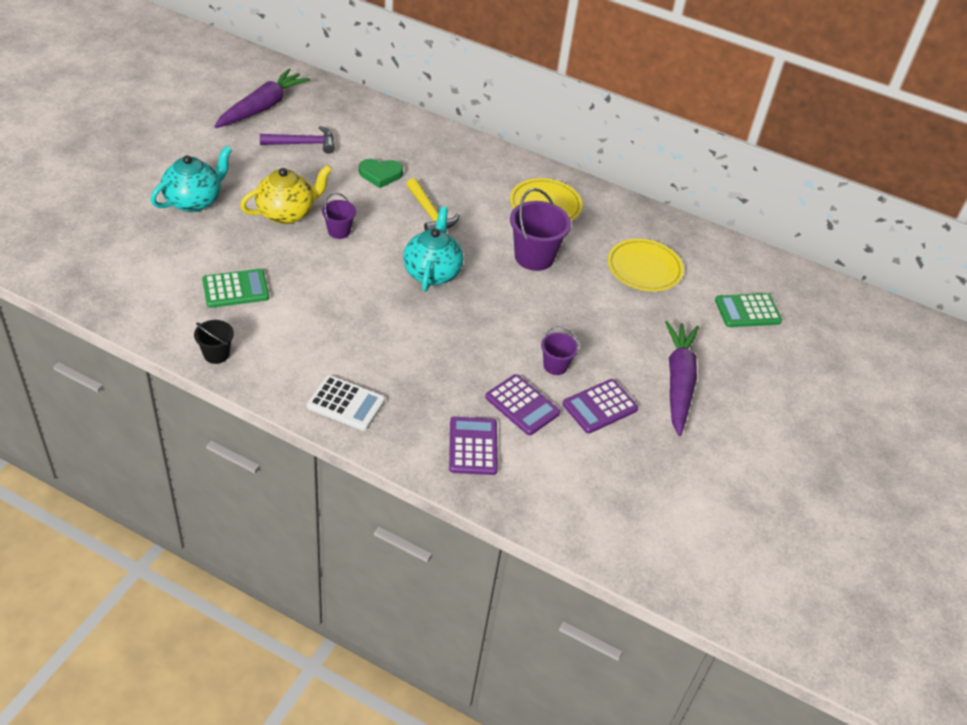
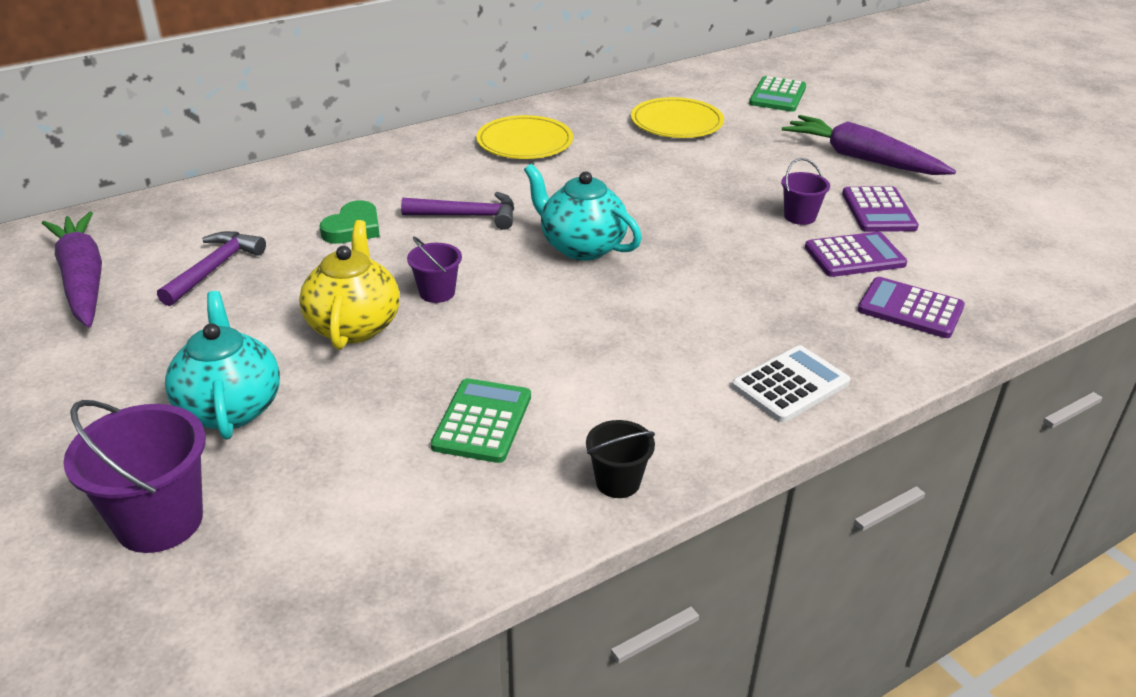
camera: 55 degrees left, 10 degrees down
(430, 213) = (468, 216): yellow hammer -> purple hammer
(534, 257) = (608, 175): purple bucket -> purple bucket (159, 521)

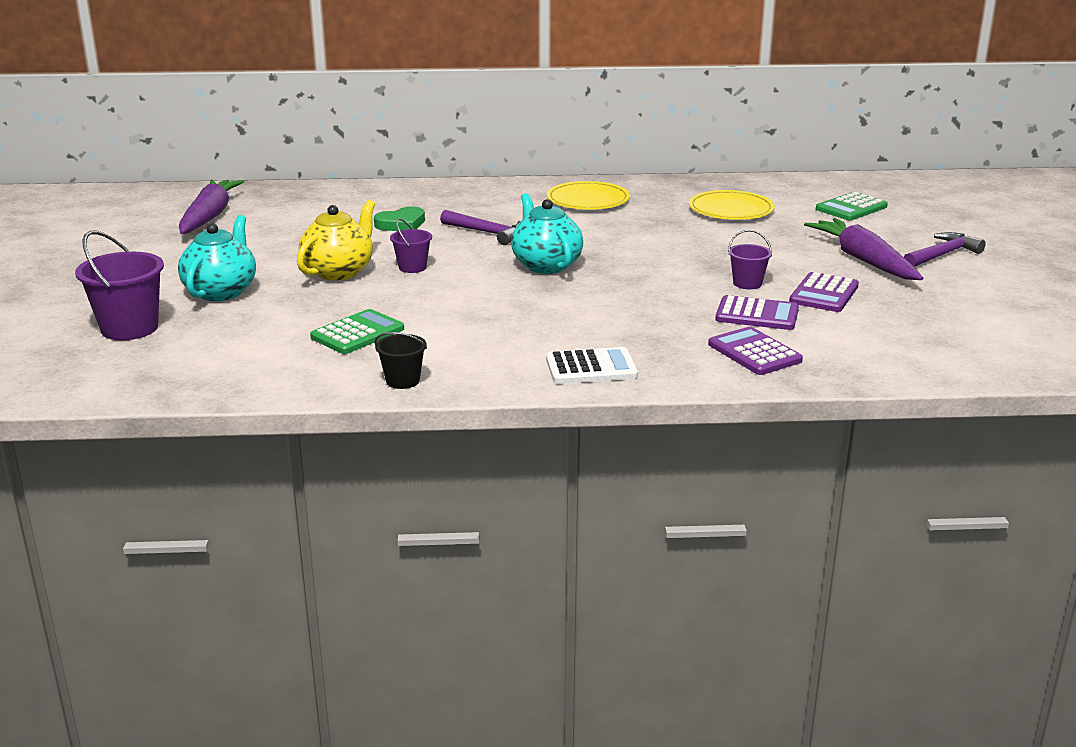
camera: 30 degrees right, 10 degrees down
(214, 268) = (290, 227): purple hammer -> purple hammer (942, 255)

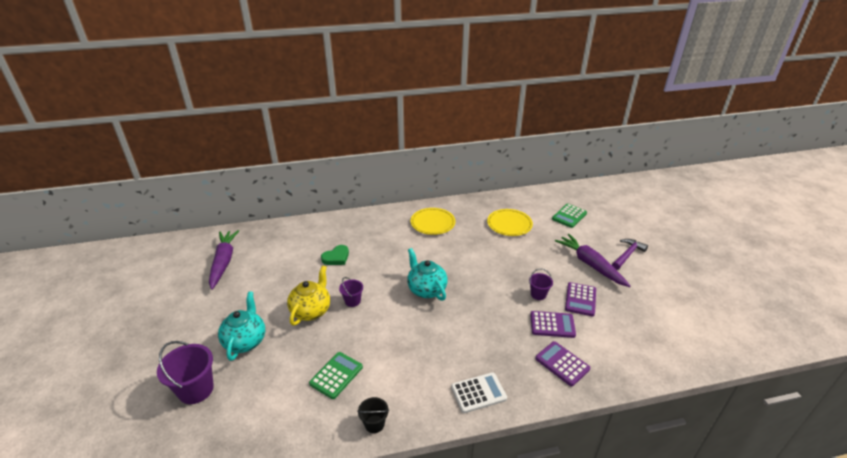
camera: 10 degrees left, 10 degrees up
(488, 233) = (386, 261): purple hammer -> none

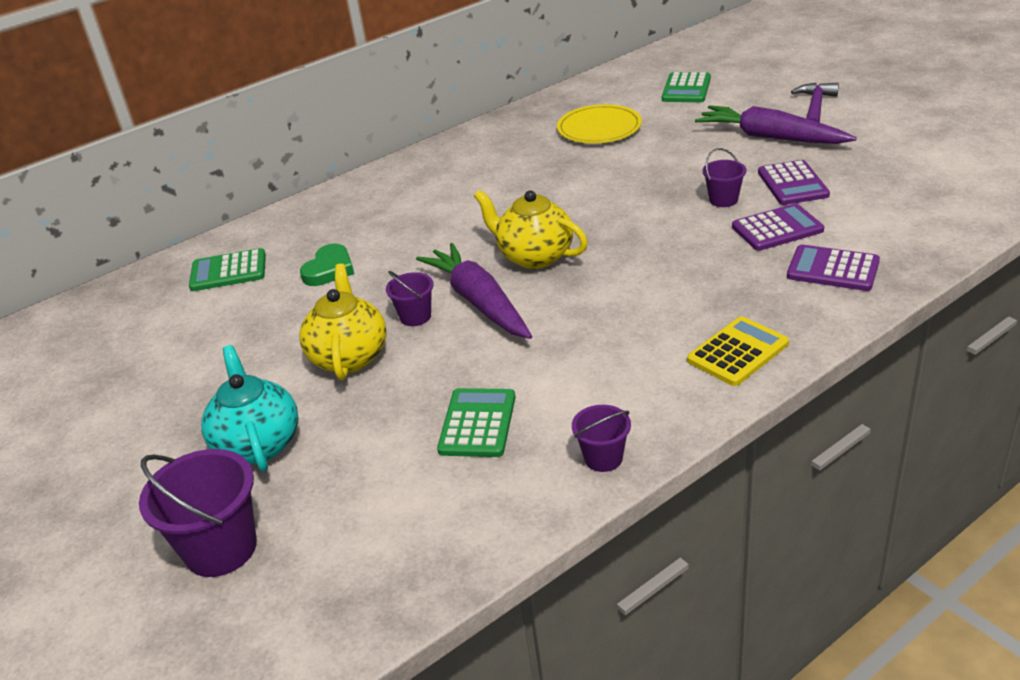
camera: 20 degrees left, 0 degrees up
(223, 262) = (102, 351): purple carrot -> purple carrot (479, 302)
(297, 240) = (228, 271): none -> green calculator
(374, 424) = (603, 458): black bucket -> purple bucket
(426, 289) = (534, 256): turquoise teapot -> yellow teapot
(432, 223) = (466, 167): yellow plate -> none
(478, 393) = (737, 352): white calculator -> yellow calculator

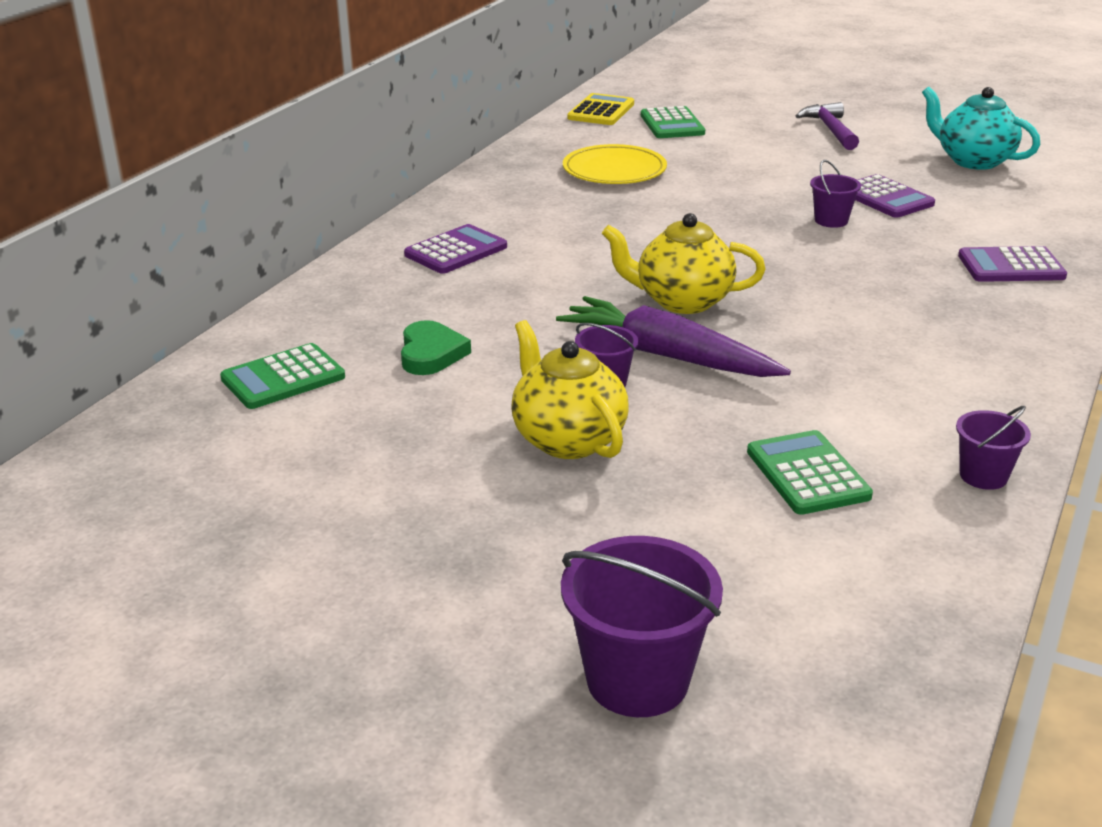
camera: 30 degrees left, 5 degrees down
(258, 444) = (554, 556): turquoise teapot -> turquoise teapot (973, 161)
(737, 352) = (1005, 353): yellow calculator -> yellow calculator (601, 111)
(770, 137) = (815, 160): purple carrot -> none
(777, 228) = (916, 239): purple calculator -> purple calculator (456, 251)

